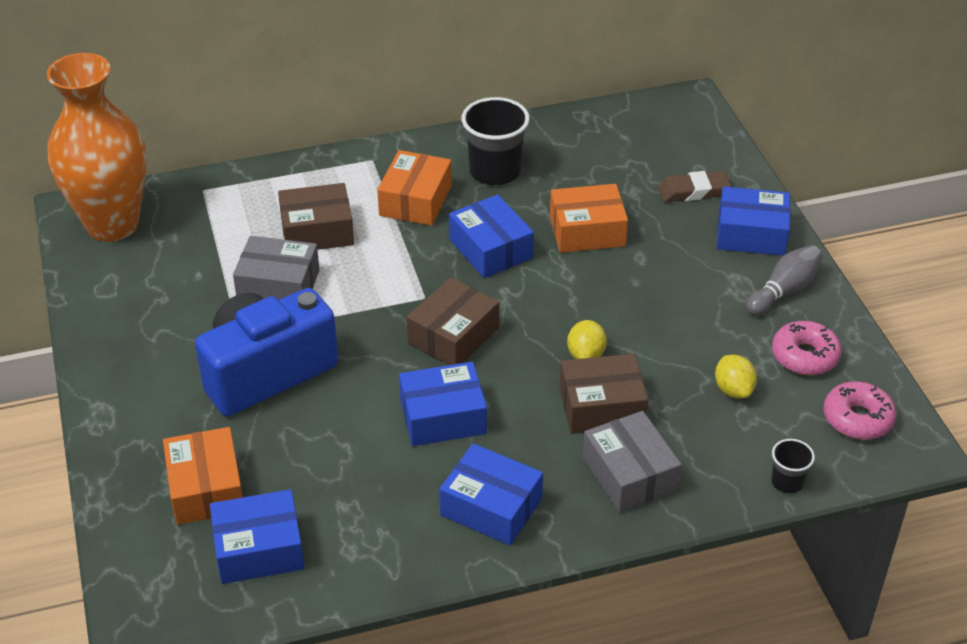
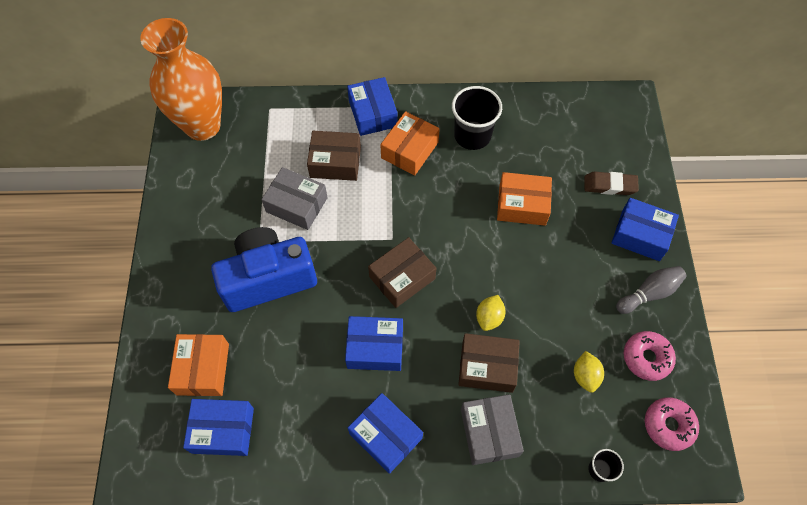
camera: 15 degrees right, 20 degrees up
(491, 249) = (449, 206): blue box -> blue box (373, 113)

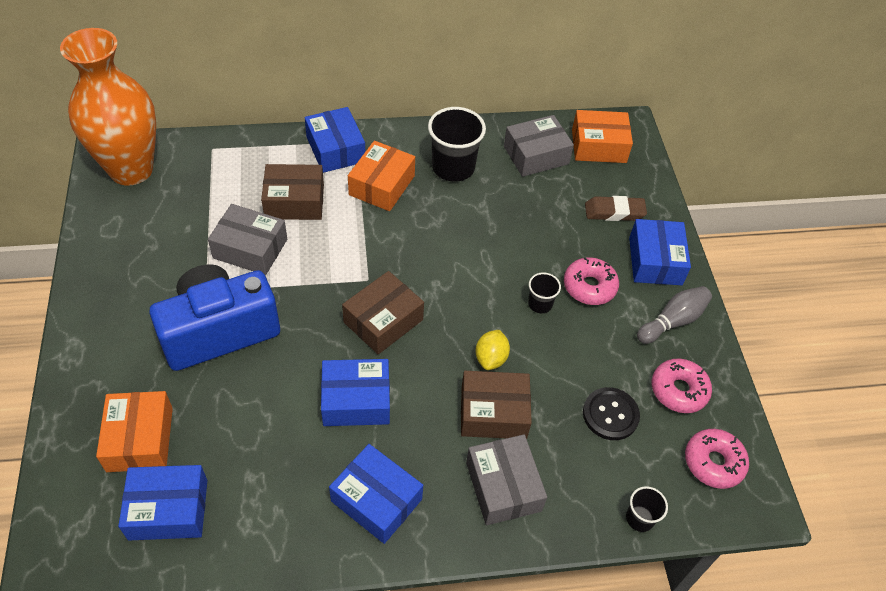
camera: 10 degrees left, 10 degrees down
(522, 205) = (517, 236): orange box -> orange box (598, 146)
(535, 270) = (540, 304): none -> black cup
(546, 126) = (536, 155): none -> grey box
(580, 256) = (589, 286): none -> pink donut
(585, 376) = (610, 414): yellow lemon -> black button
(640, 235) = (655, 261): blue box -> blue box turned 75 degrees clockwise

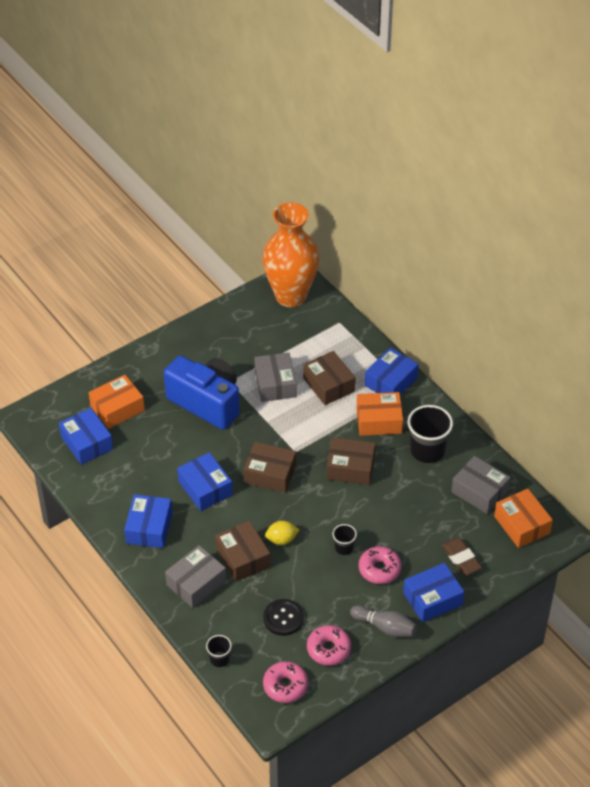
camera: 65 degrees right, 5 degrees down
(430, 241) = (350, 468): none -> brown box

